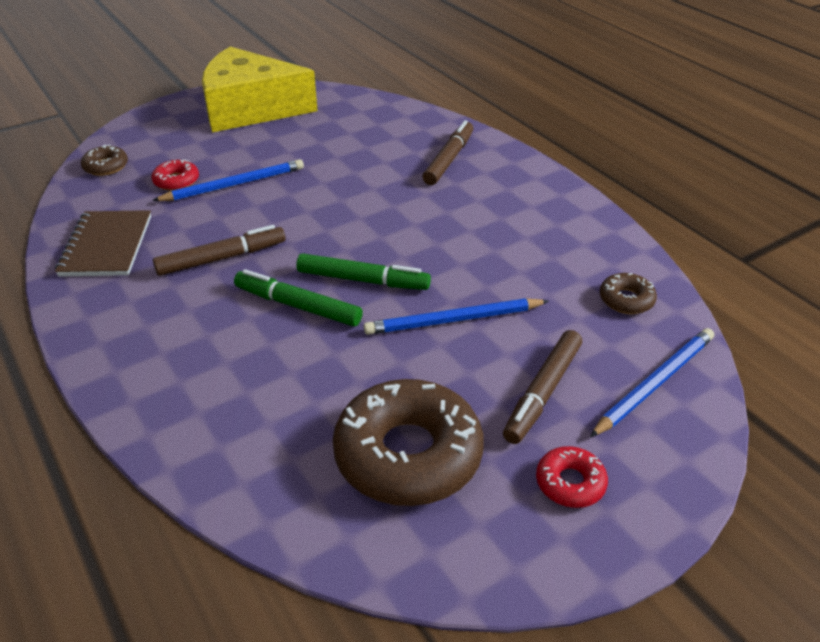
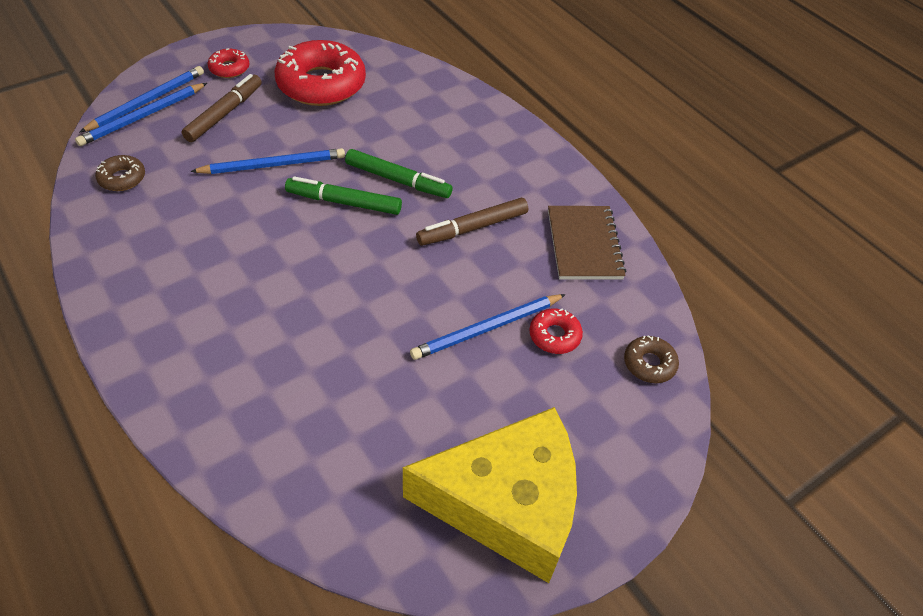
camera: 175 degrees right, 10 degrees up
(408, 454) = (321, 84): brown donut -> red donut
(449, 159) = (226, 372): brown marker -> none
(665, 409) = (147, 101): none -> blue pencil

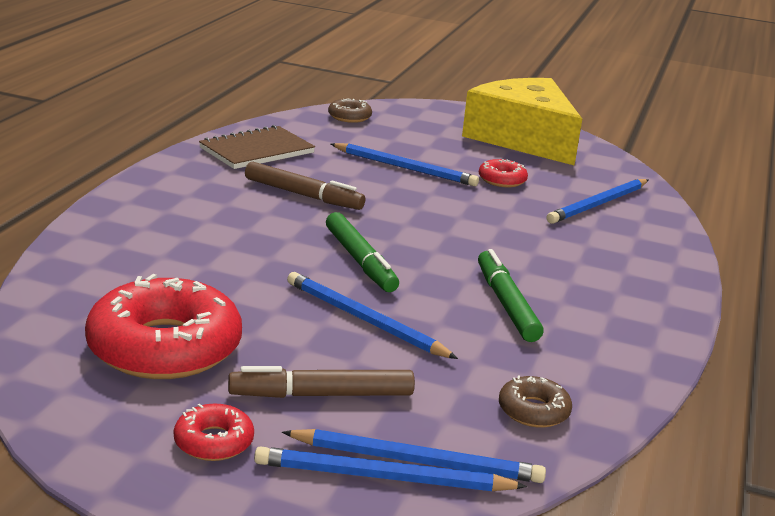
camera: 125 degrees left, 25 degrees down
(303, 436) = (598, 204): none -> blue pencil
(398, 180) = (287, 244): green marker -> green marker (506, 304)
(554, 336) = (373, 146): red donut -> red donut (502, 180)

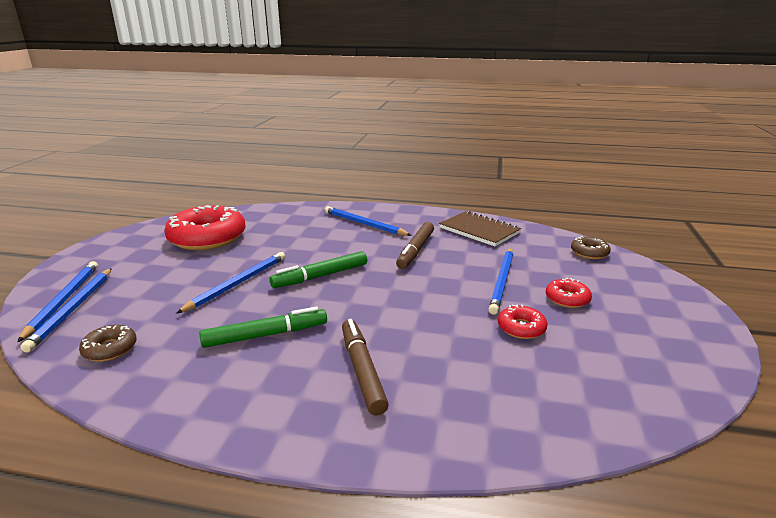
camera: 85 degrees right, 0 degrees up
(213, 442) = (117, 257): red donut -> red donut (567, 299)
(321, 395) = (152, 278): brown marker -> brown marker (362, 370)
(523, 138) = (655, 339): yellow cheese -> none
(598, 204) = (510, 391): blue pencil -> blue pencil (364, 224)

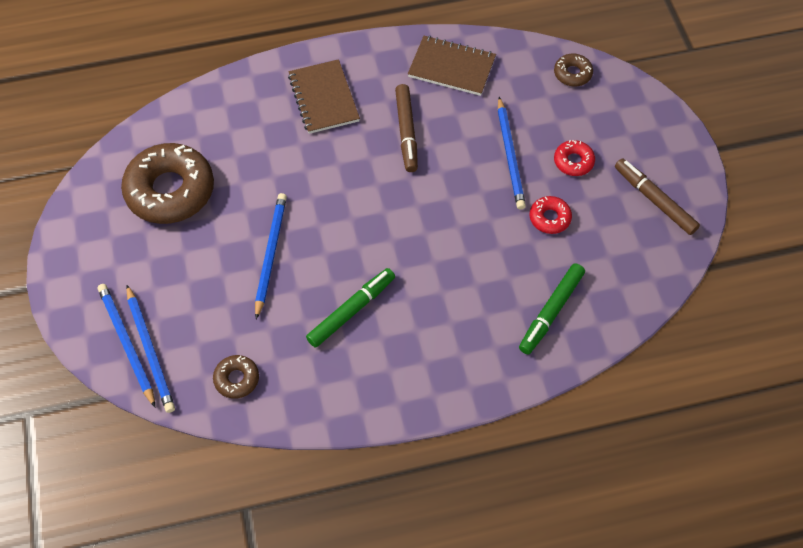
camera: 25 degrees left, 35 degrees up
(207, 238) = (170, 190): red donut -> brown donut
(320, 276) = (341, 212): green marker -> green marker (551, 312)
(362, 370) = (453, 317): brown marker -> brown marker (654, 200)
(364, 224) = (323, 98): blue pencil -> brown notebook

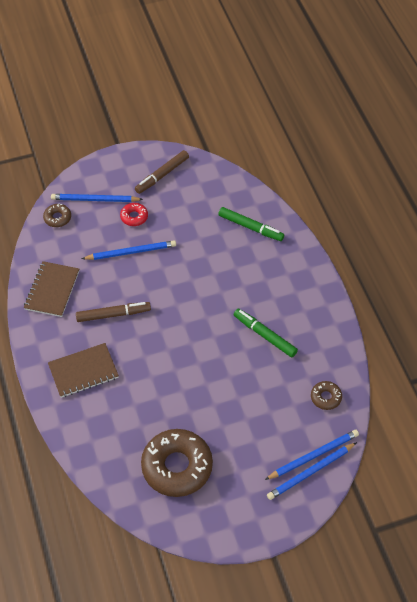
camera: 95 degrees left, 5 degrees down
(270, 254) = (226, 390): blue pencil -> blue pencil (95, 200)
(549, 218) = (180, 229): red donut -> none

